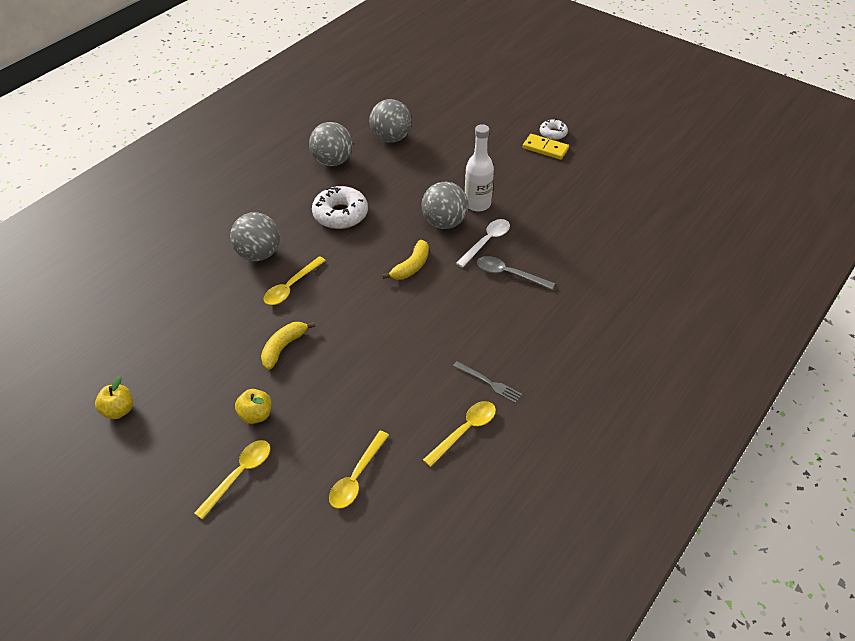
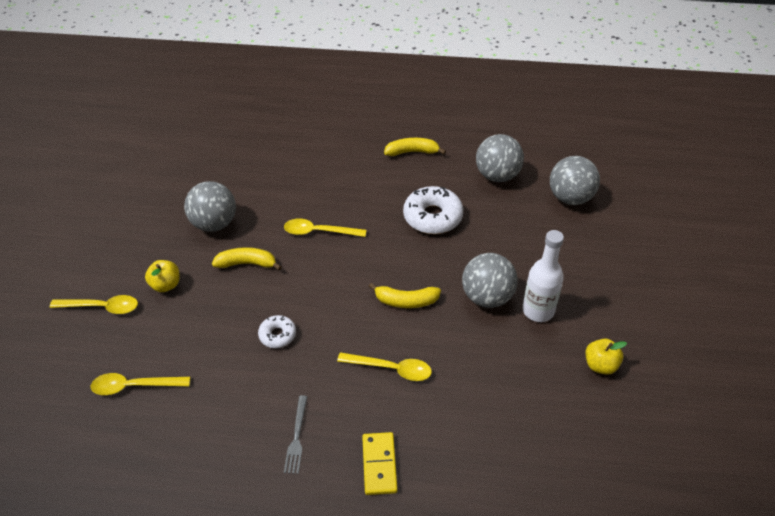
camera: 60 degrees right, 0 degrees up
(118, 410) = (129, 205): yellow apple -> yellow apple (600, 365)
(257, 193) = (412, 152): none -> yellow banana
(258, 254) = (341, 191): grey ball -> grey ball (214, 223)
(465, 431) = (226, 444): yellow spoon -> yellow spoon (391, 369)
(486, 242) = (488, 344): white spoon -> none
(509, 274) = (457, 386): grey spoon -> none
(545, 148) = (685, 329): yellow domino -> yellow domino (379, 464)
(553, 133) = (719, 324): white donut -> white donut (277, 335)

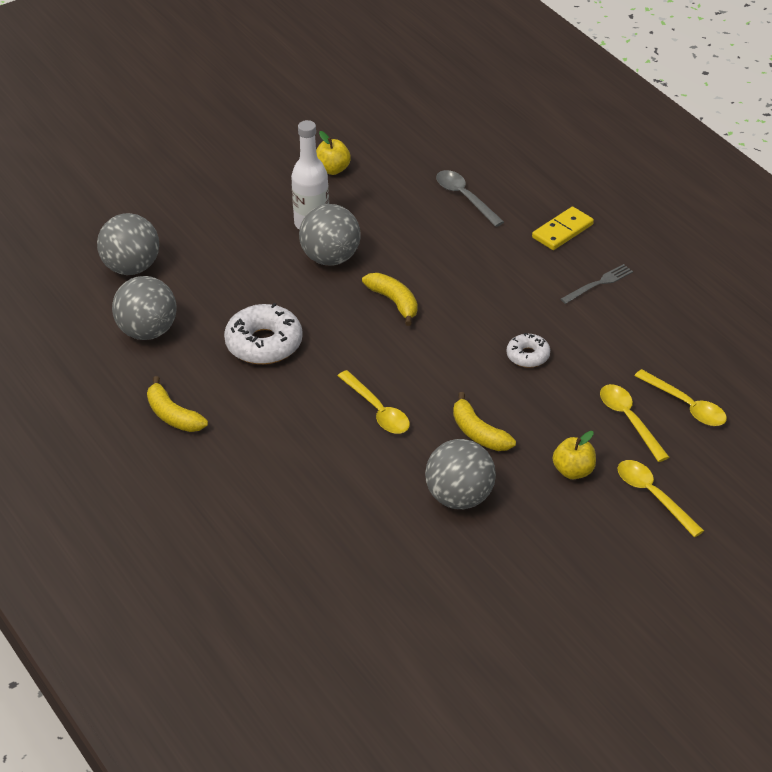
camera: 130 degrees left, 5 degrees down
(391, 369) = (475, 271): yellow spoon -> yellow spoon (629, 420)
(485, 428) = (465, 197): none -> grey spoon

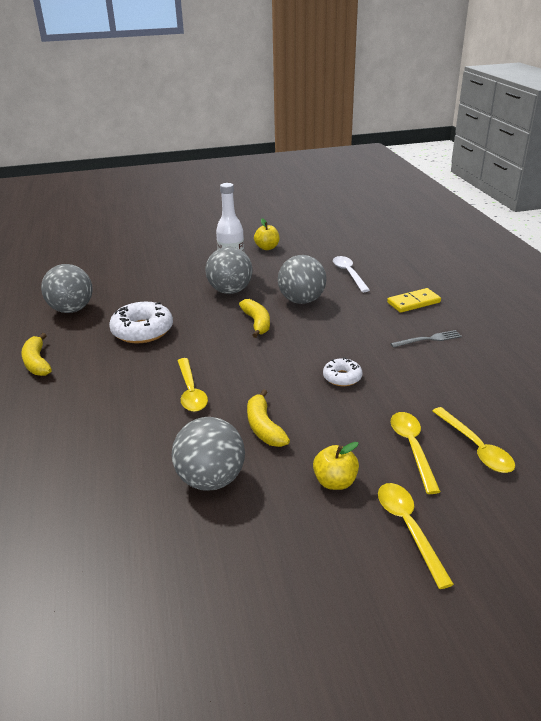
camera: 20 degrees right, 10 degrees down
(131, 267) = (96, 275): grey ball -> grey ball (301, 300)
(465, 197) = (349, 274): grey spoon -> white spoon

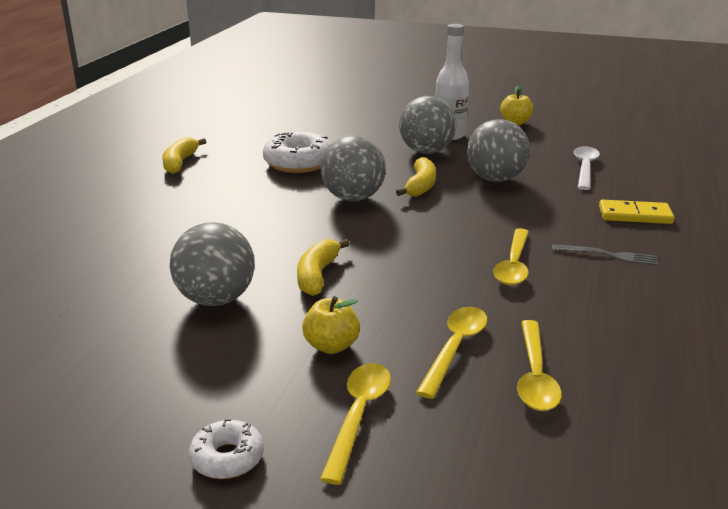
camera: 30 degrees right, 5 degrees down
(72, 309) = (256, 130): grey ball -> grey ball (353, 198)
(191, 391) = (284, 224): yellow spoon -> yellow spoon (513, 265)
(342, 377) = (455, 259): white donut -> white donut (227, 458)

